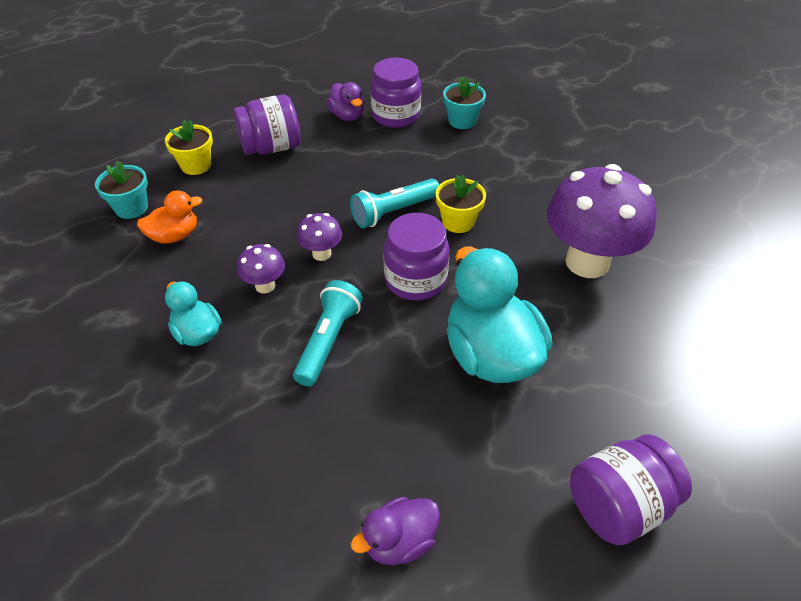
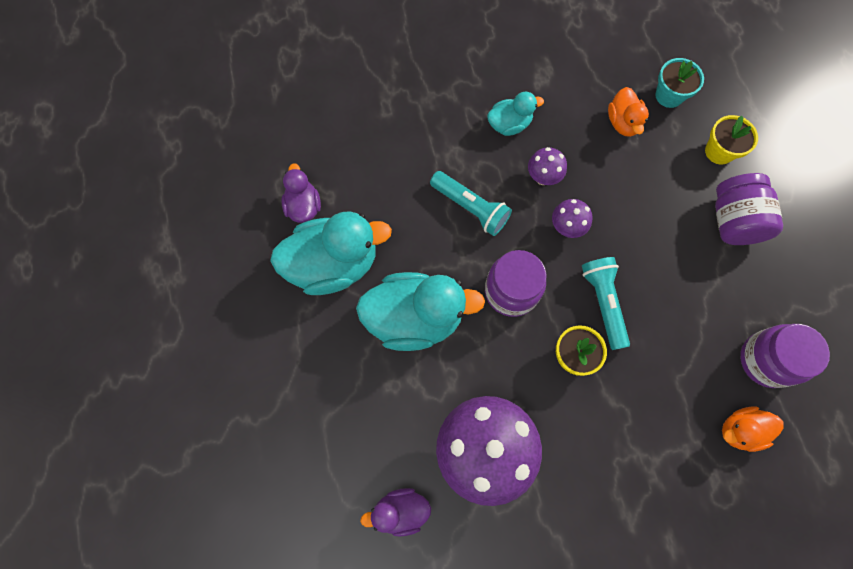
camera: 110 degrees right, 25 degrees up
(347, 116) = (776, 309): purple duck -> purple duck (400, 511)
(462, 121) = (740, 430): turquoise flower pot -> orange duck
(468, 465) = (333, 264): none -> turquoise duck
(618, 505) = (267, 345): purple jar -> none

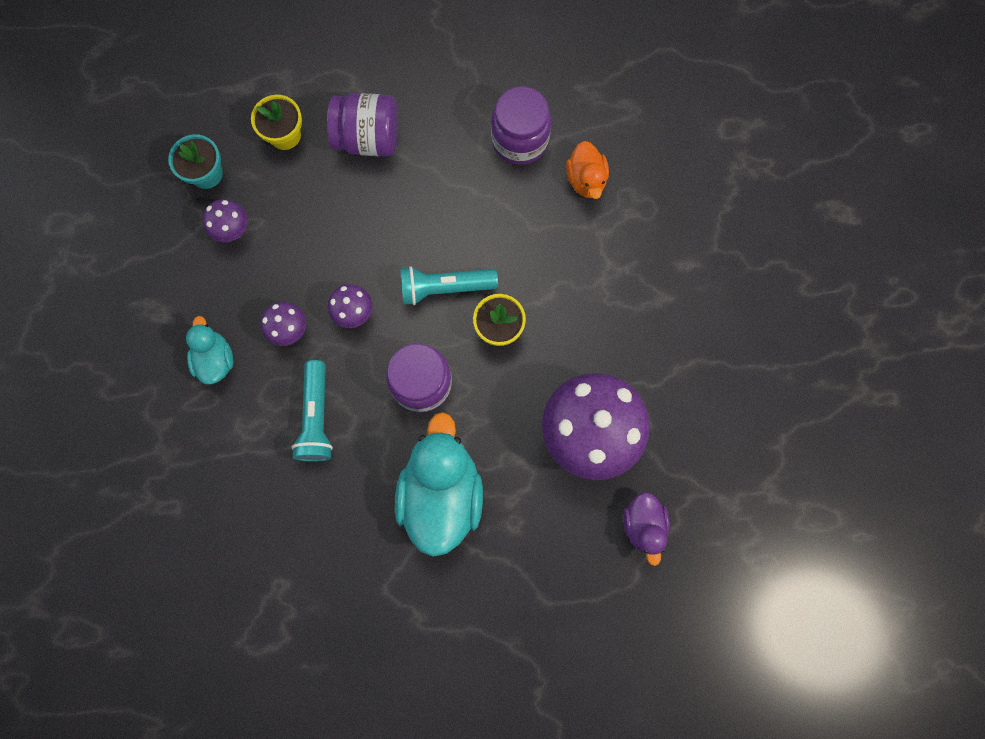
camera: 85 degrees left, 5 degrees up
(303, 206) = (288, 618): purple duck -> none
(333, 264) = (367, 584): turquoise duck -> none
(470, 208) = (316, 417): turquoise flashlight -> turquoise flashlight turned 135 degrees clockwise
(623, 123) = (233, 230): orange duck -> purple mushroom

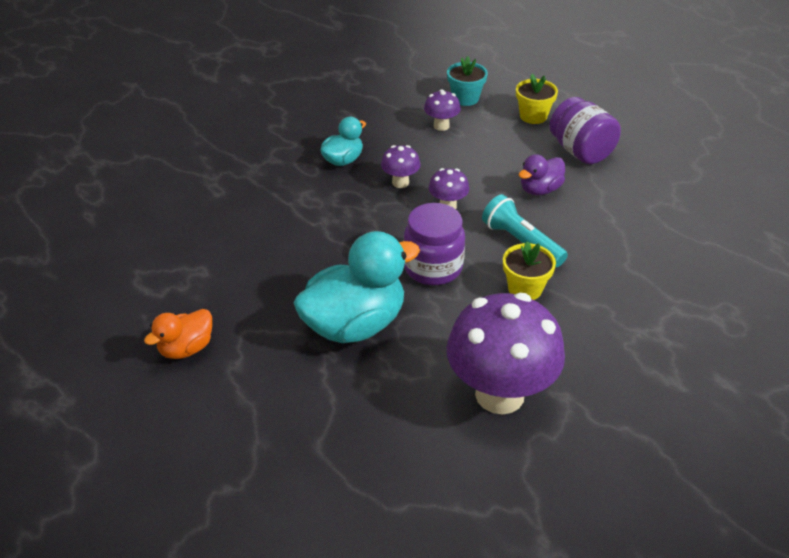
camera: 55 degrees right, 35 degrees down
(316, 417) = (349, 226): turquoise flashlight -> none
(520, 140) = (683, 224): purple jar -> none
(586, 180) = (706, 277): orange duck -> orange duck (186, 348)
(643, 525) = (455, 484): purple duck -> purple duck (540, 190)

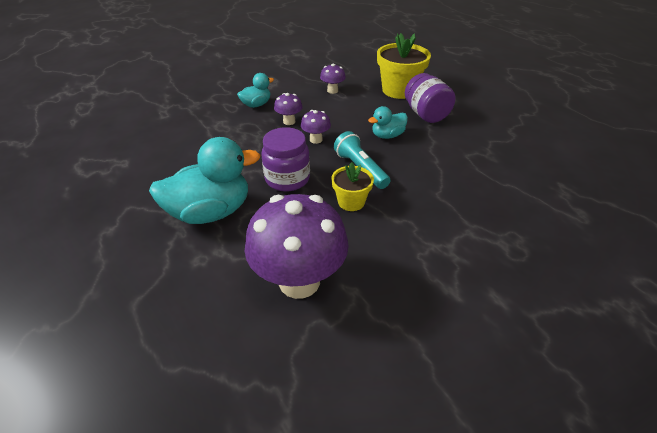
camera: 10 degrees right, 0 degrees up
(186, 348) = (81, 214): orange duck -> none
(465, 98) = (355, 76): turquoise flower pot -> none
(533, 116) = (399, 90): yellow flower pot -> yellow flower pot, size x1.74
(540, 190) = (387, 135): purple duck -> turquoise duck

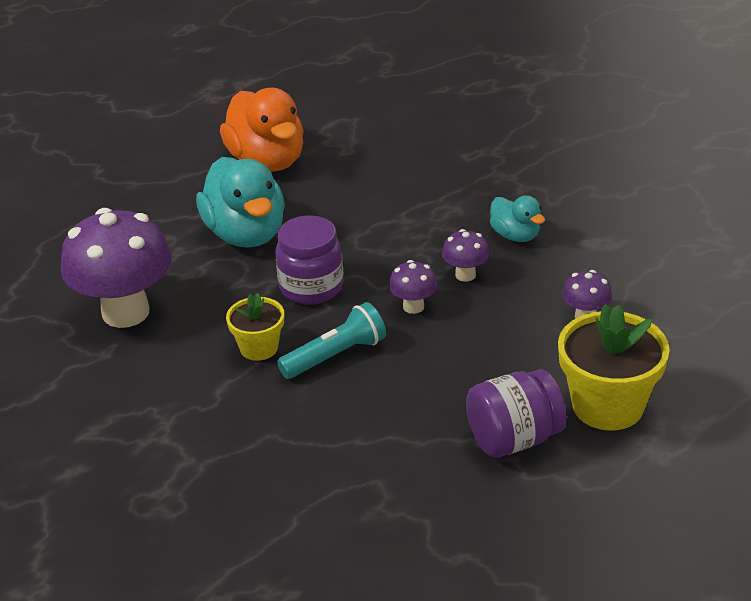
camera: 90 degrees right, 5 degrees down
(111, 203) = (267, 161): none -> orange duck
(387, 135) = (432, 386): turquoise duck -> none

